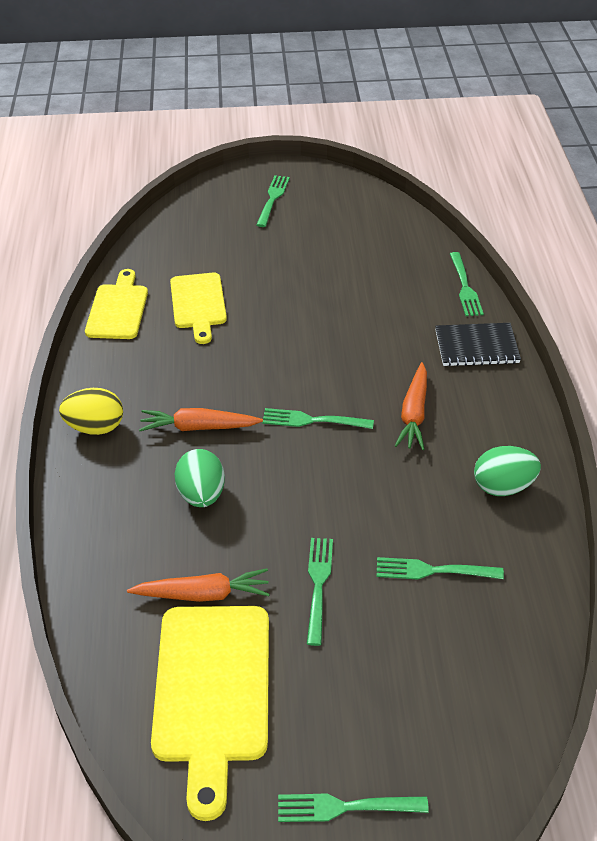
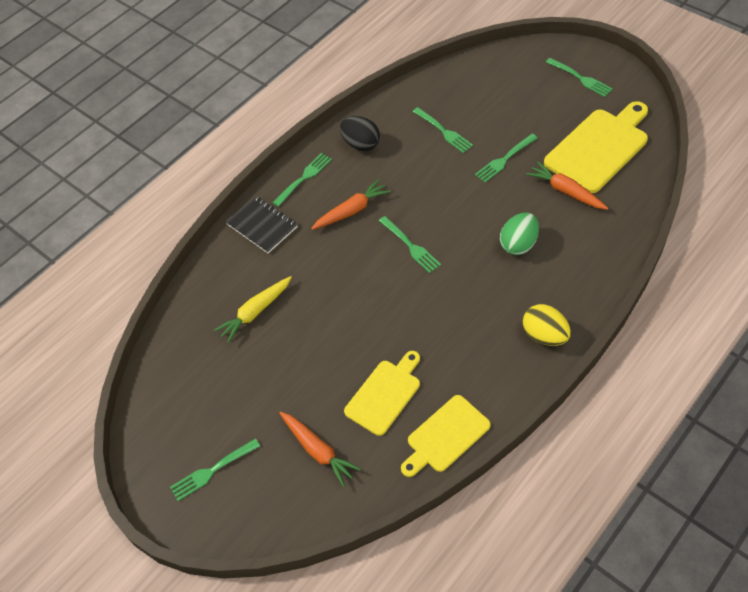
camera: 130 degrees left, 10 degrees up
(198, 427) = (480, 289): orange carrot -> orange carrot (318, 450)
(379, 288) = (255, 312): none -> yellow carrot
(464, 286) = (206, 272): green fork -> green fork (303, 178)
(503, 486) = (361, 144): green egg -> black egg

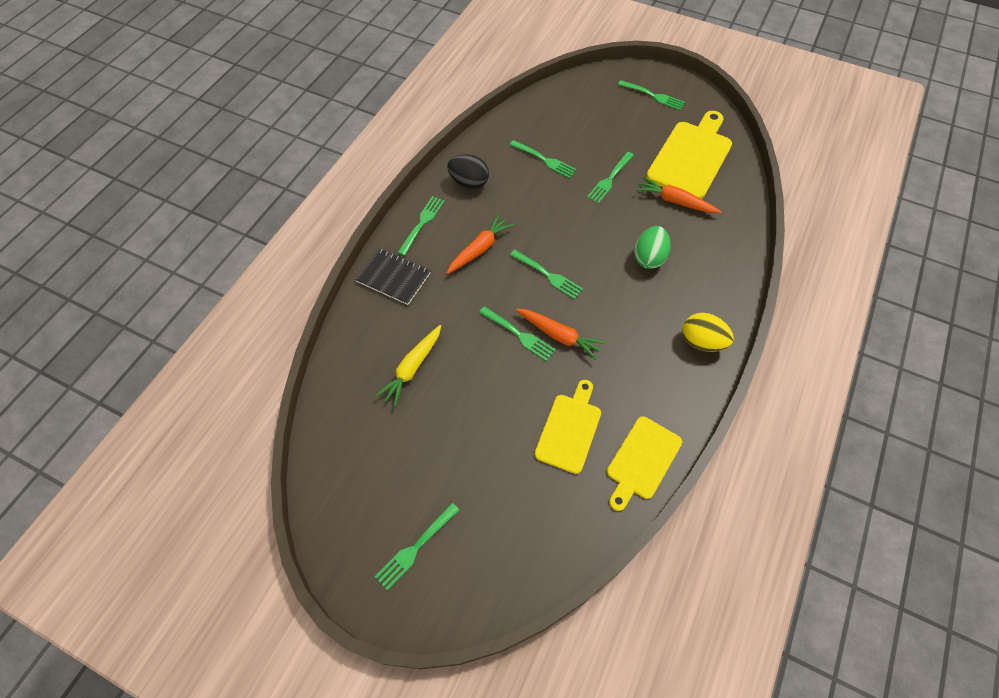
camera: 20 degrees left, 5 degrees up
(318, 450) = (520, 502): orange carrot -> orange carrot (559, 336)
(364, 298) = (518, 334): none -> green fork

